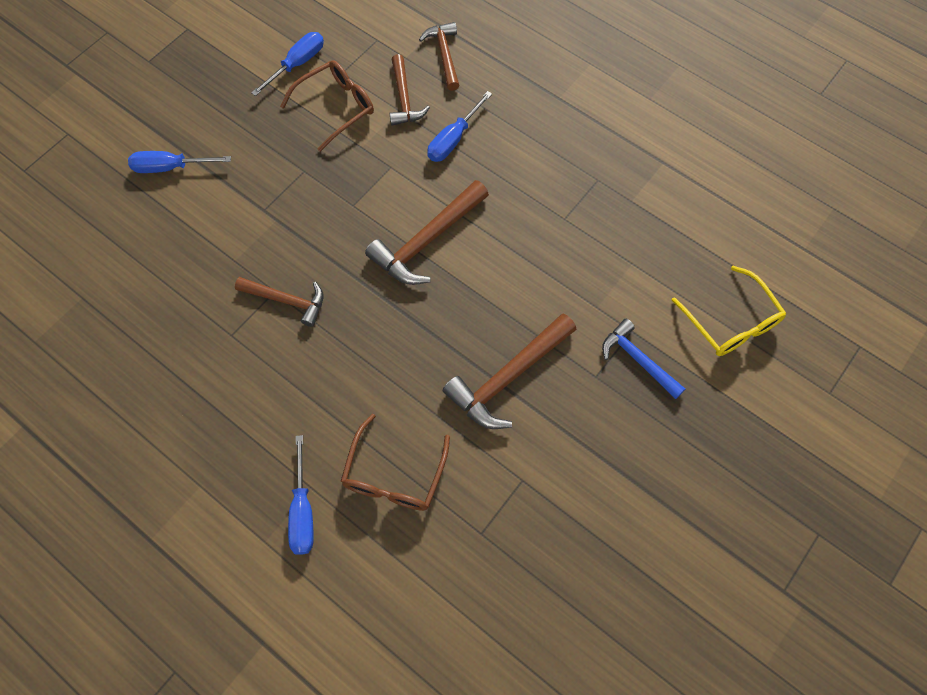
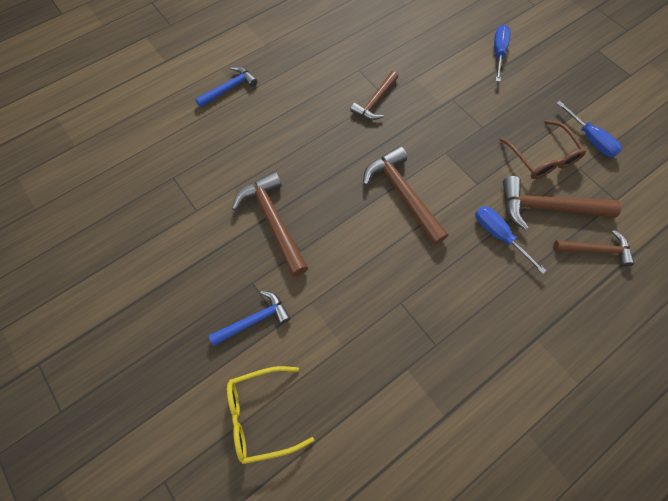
camera: 105 degrees right, 0 degrees up
(302, 511) = (229, 88): blue screwdriver -> blue hammer
(394, 474) = (232, 138): brown glasses -> none
(404, 98) = (547, 207): brown hammer -> brown hammer, size x1.55

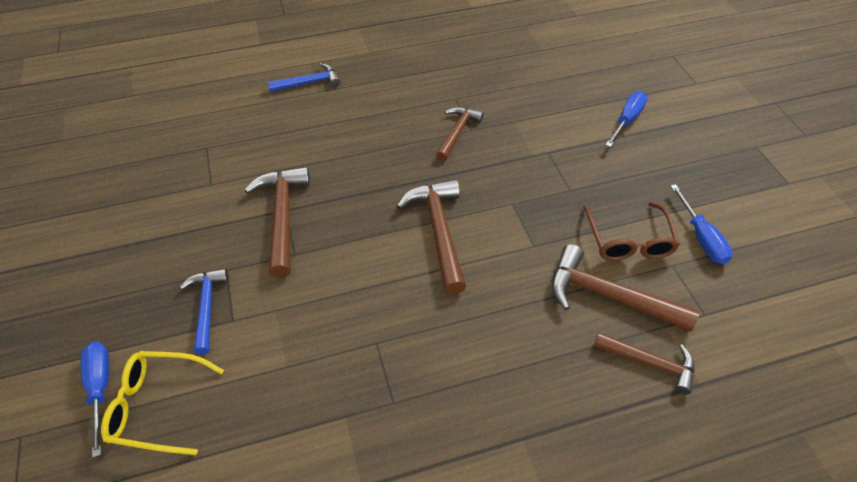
camera: 20 degrees right, 15 degrees down
(254, 320) = (207, 307): blue hammer -> blue hammer turned 90 degrees counterclockwise
(375, 101) = (457, 132): brown hammer -> brown hammer turned 150 degrees clockwise
(498, 235) = (531, 308): blue screwdriver -> blue screwdriver (100, 388)

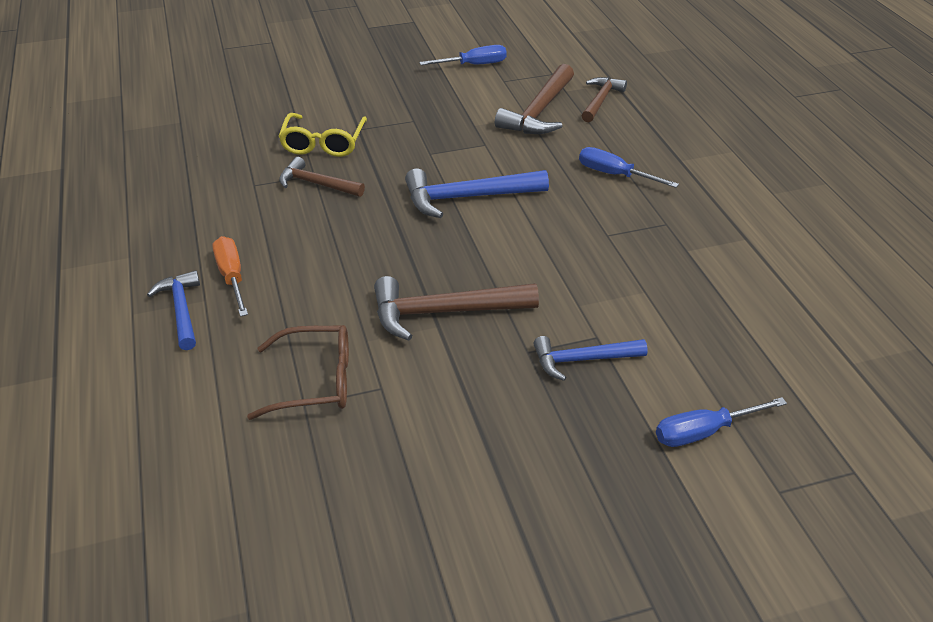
camera: 90 degrees left, 10 degrees down
(158, 406) = (711, 378): yellow glasses -> yellow glasses (323, 143)
(341, 100) = (232, 277): none -> orange screwdriver
(439, 231) = (467, 198): brown hammer -> blue hammer
(627, 120) = (319, 82): blue screwdriver -> blue screwdriver (614, 175)
(628, 240) = (477, 97): brown glasses -> brown glasses (314, 381)

